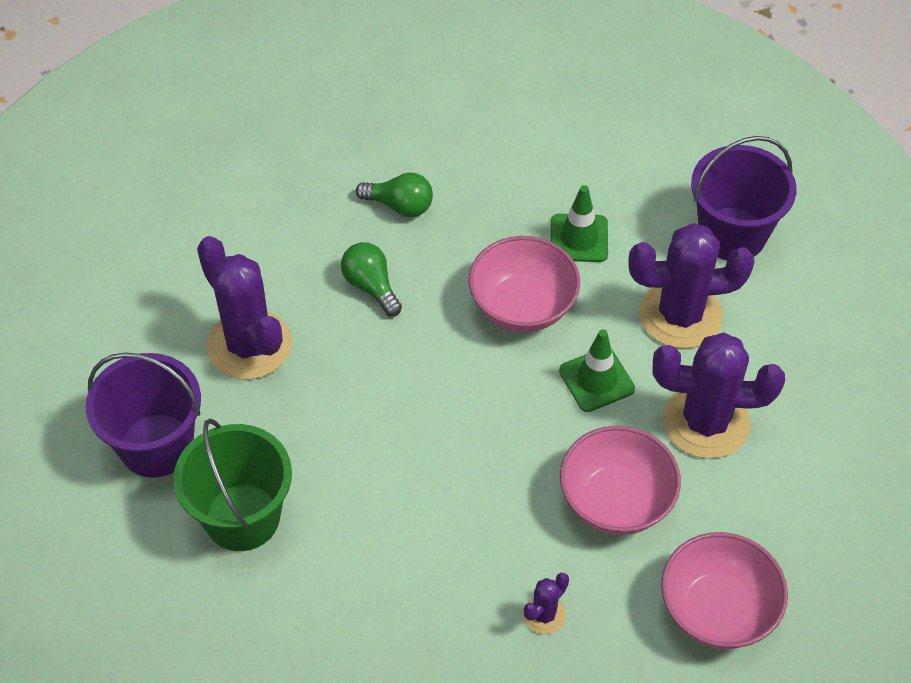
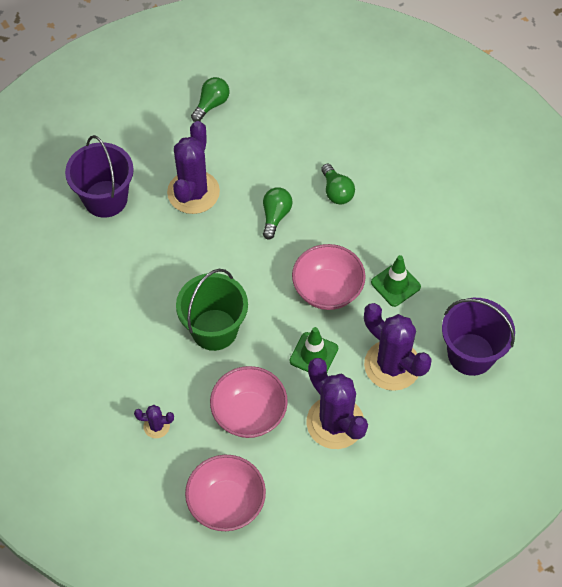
camera: 50 degrees right, 5 degrees up
(144, 240) = (211, 104): none -> green light bulb
(242, 517) = (98, 262): green bucket -> green bucket (214, 329)

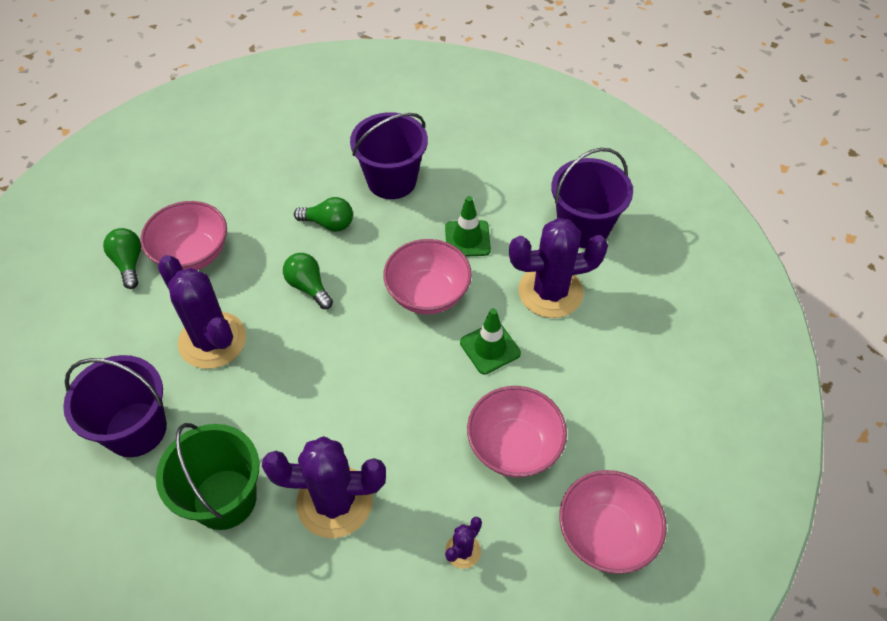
camera: 55 degrees left, 5 degrees down
(214, 329) = (390, 419): green bucket -> green bucket (224, 499)
(246, 133) = (192, 254): none -> pink bowl
(335, 423) = (579, 375): purple cactus -> purple cactus (334, 502)
(408, 204) = (392, 180): none -> purple bucket

